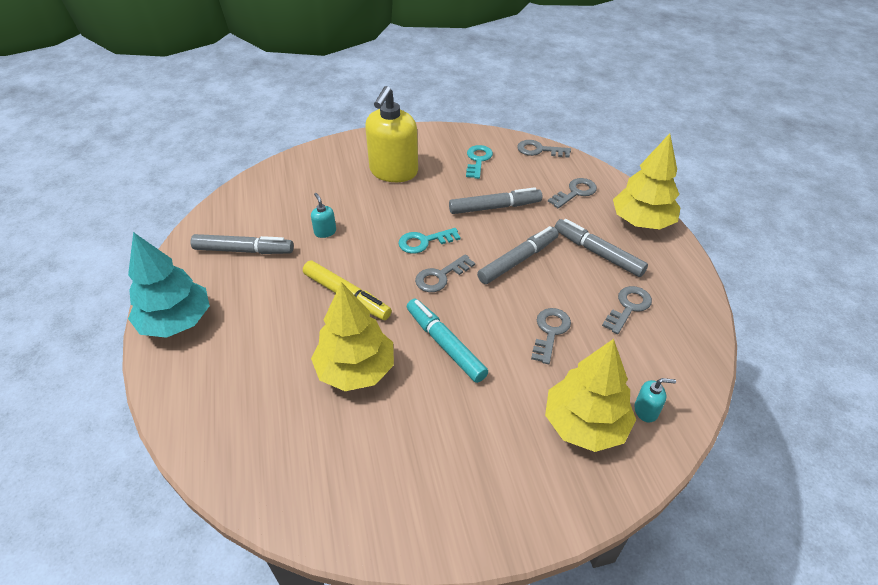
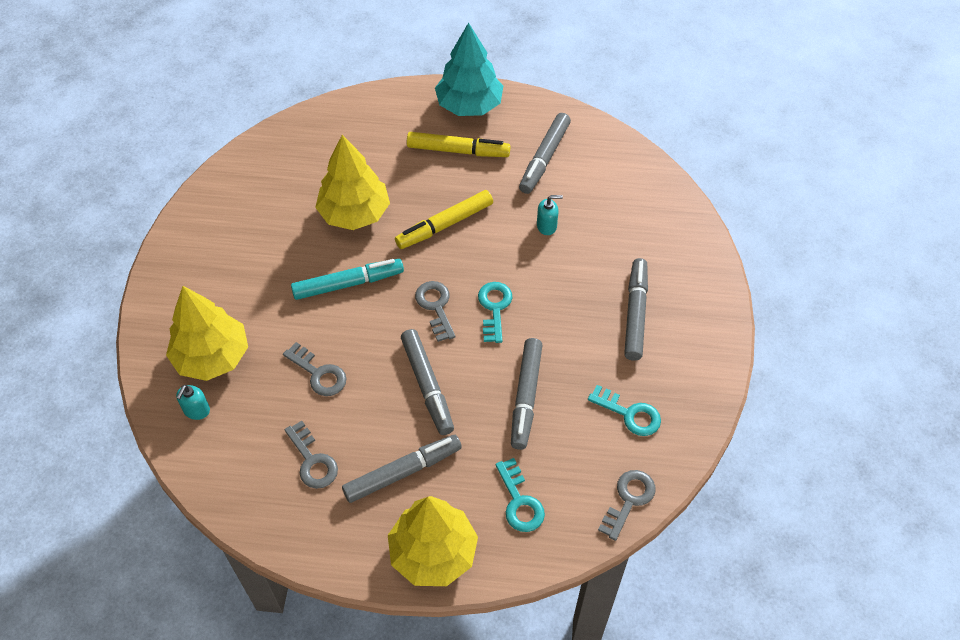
camera: 110 degrees right, 10 degrees up
(246, 312) = (458, 150): none -> yellow marker
(393, 171) = (635, 313): yellow soap dispenser -> grey marker
(575, 192) = (519, 501): grey key -> turquoise key

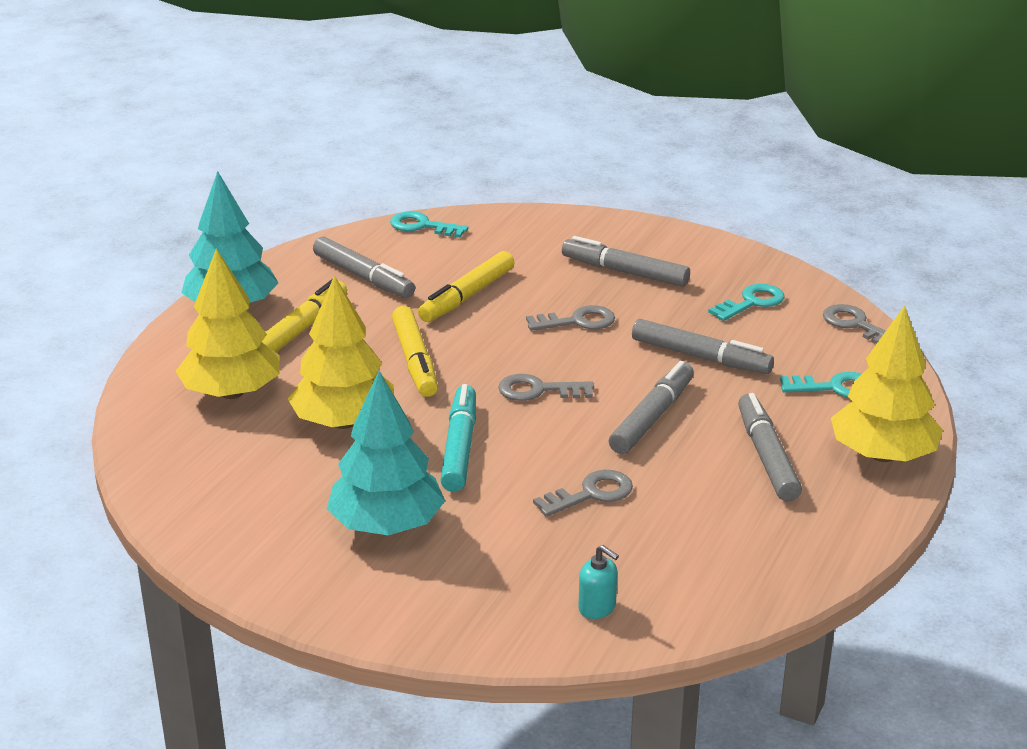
camera: 70 degrees left, 25 degrees down
(212, 356) = (512, 580): yellow tree -> yellow tree (231, 393)
(250, 274) = (387, 525): none -> turquoise tree
(312, 461) = (723, 520): grey key -> grey key (577, 321)
(427, 385) = (652, 417): grey marker -> grey marker turned 60 degrees counterclockwise
(494, 308) = (565, 352): turquoise key -> turquoise key (422, 226)
(547, 226) = (467, 296): turquoise soap dispenser -> yellow marker

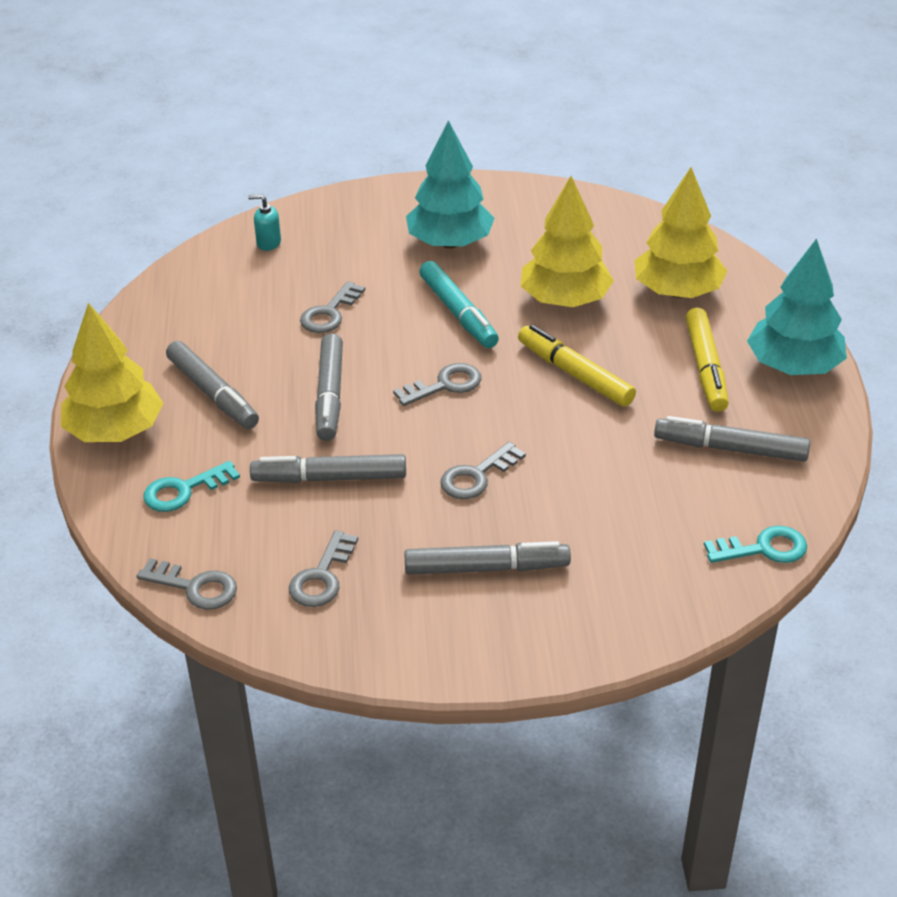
camera: 150 degrees right, 10 degrees up
(467, 296) = (608, 465): yellow marker -> none
(752, 302) = (322, 576): turquoise key -> grey key

